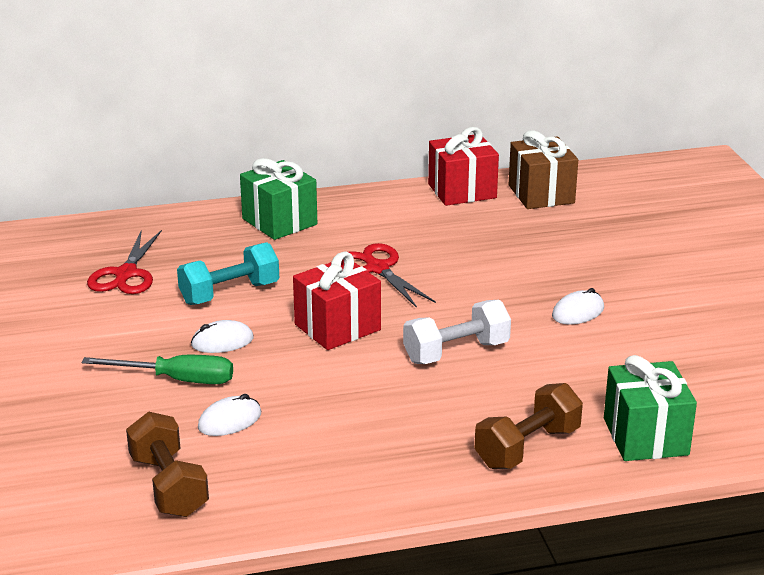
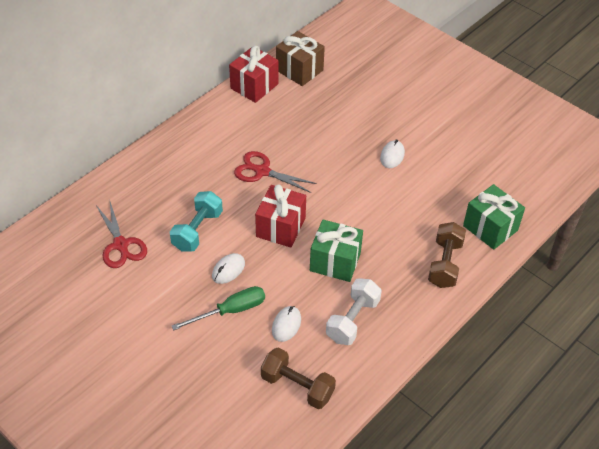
camera: 35 degrees left, 20 degrees up
(279, 221) = (172, 158): green gift -> green gift (335, 262)
(456, 352) = (357, 215): white dumbbell -> white dumbbell (352, 320)

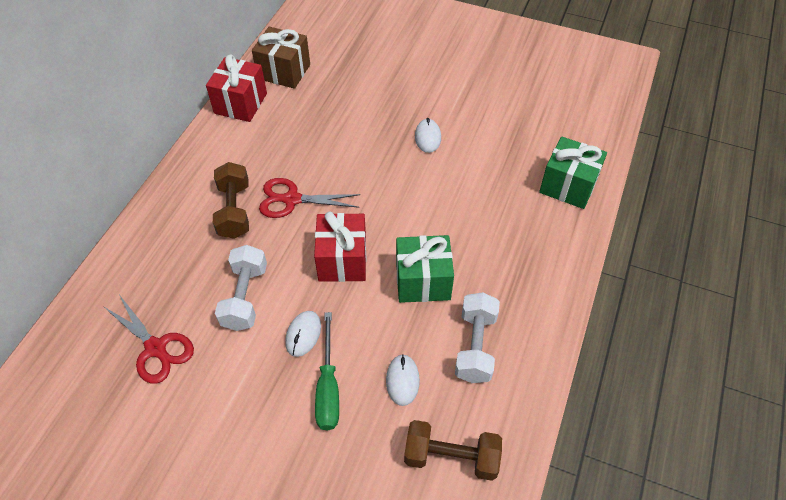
camera: 20 degrees left, 5 degrees up
(197, 230) = (245, 297): turquoise dumbbell -> white dumbbell
(230, 311) = (328, 387): green screwdriver -> green screwdriver turned 135 degrees clockwise
(444, 264) = (542, 242): brown dumbbell -> brown dumbbell (234, 211)

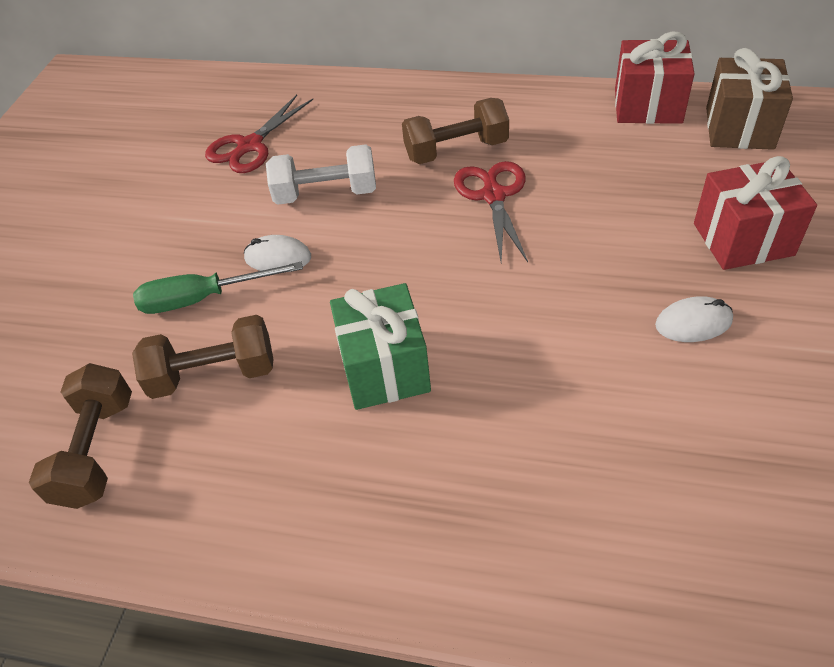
camera: 85 degrees right, 5 degrees down
(342, 260) = (402, 269): red gift -> red gift (743, 239)
(402, 380) = (213, 374): white mouse -> brown dumbbell
(475, 346) = (274, 457): white dumbbell -> none
(568, 186) = (677, 578): green gift -> none

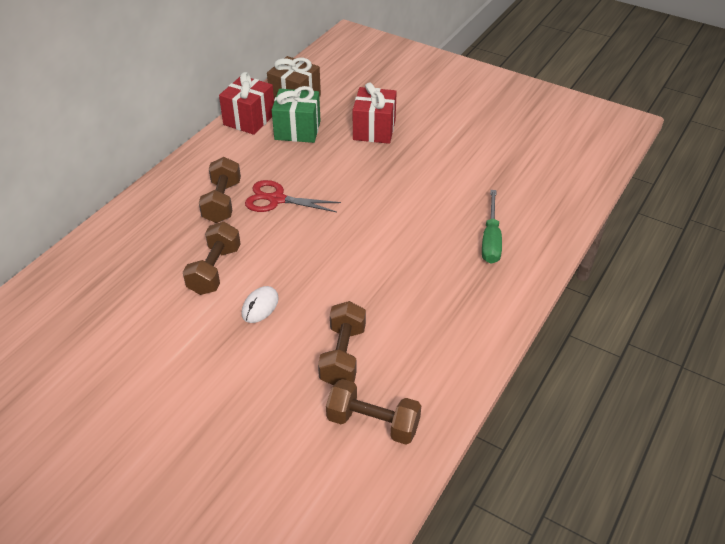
camera: 75 degrees left, 5 degrees down
(203, 298) = (272, 351): green screwdriver -> green screwdriver (491, 239)
(249, 146) = (125, 300): red scissors -> none
(326, 193) = (214, 270): white dumbbell -> brown dumbbell
(384, 368) = (382, 279): green gift -> green gift (297, 130)
(693, 323) = (416, 165): white mouse -> none

